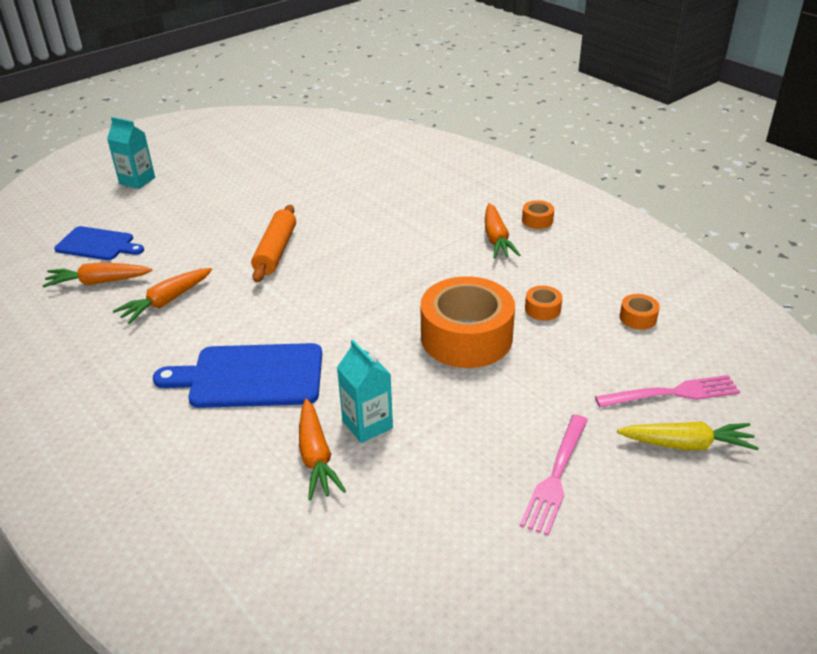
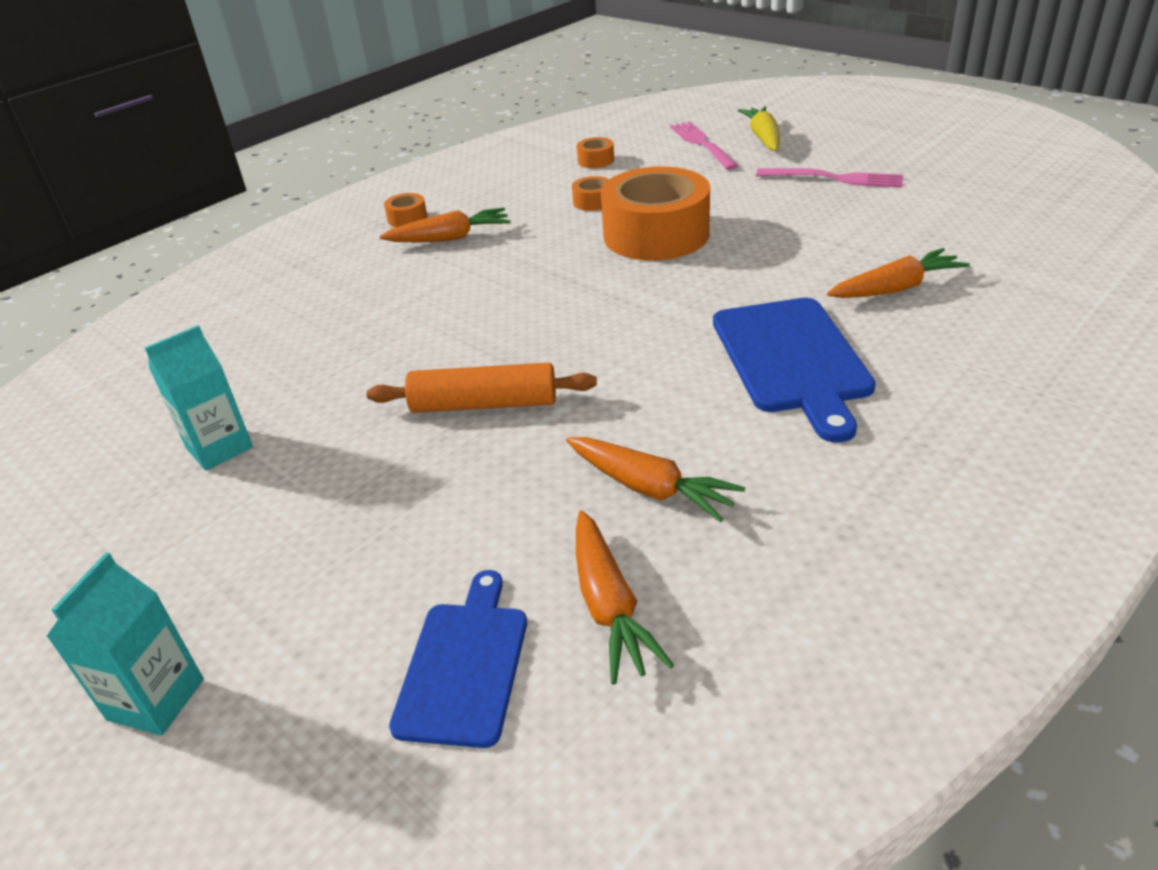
camera: 95 degrees left, 0 degrees up
(367, 424) = (828, 268): turquoise carton -> turquoise carton (219, 447)

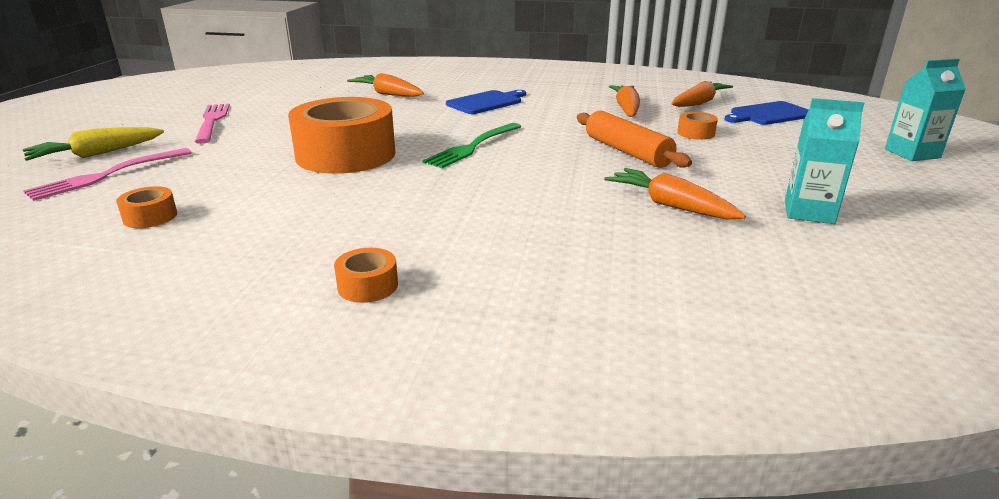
camera: 125 degrees left, 10 degrees down
(450, 238) = (406, 238): orange carrot -> orange carrot (671, 205)
(593, 202) = (280, 192): orange tape -> orange tape (696, 133)
(610, 305) = (473, 146): none -> green fork
(791, 359) = (486, 102): blue cutting board -> blue cutting board, size x0.65

